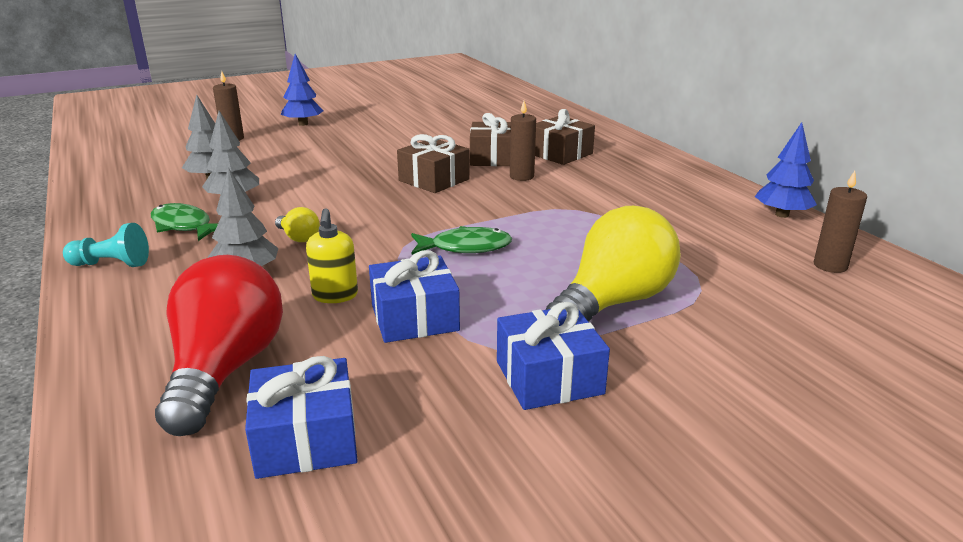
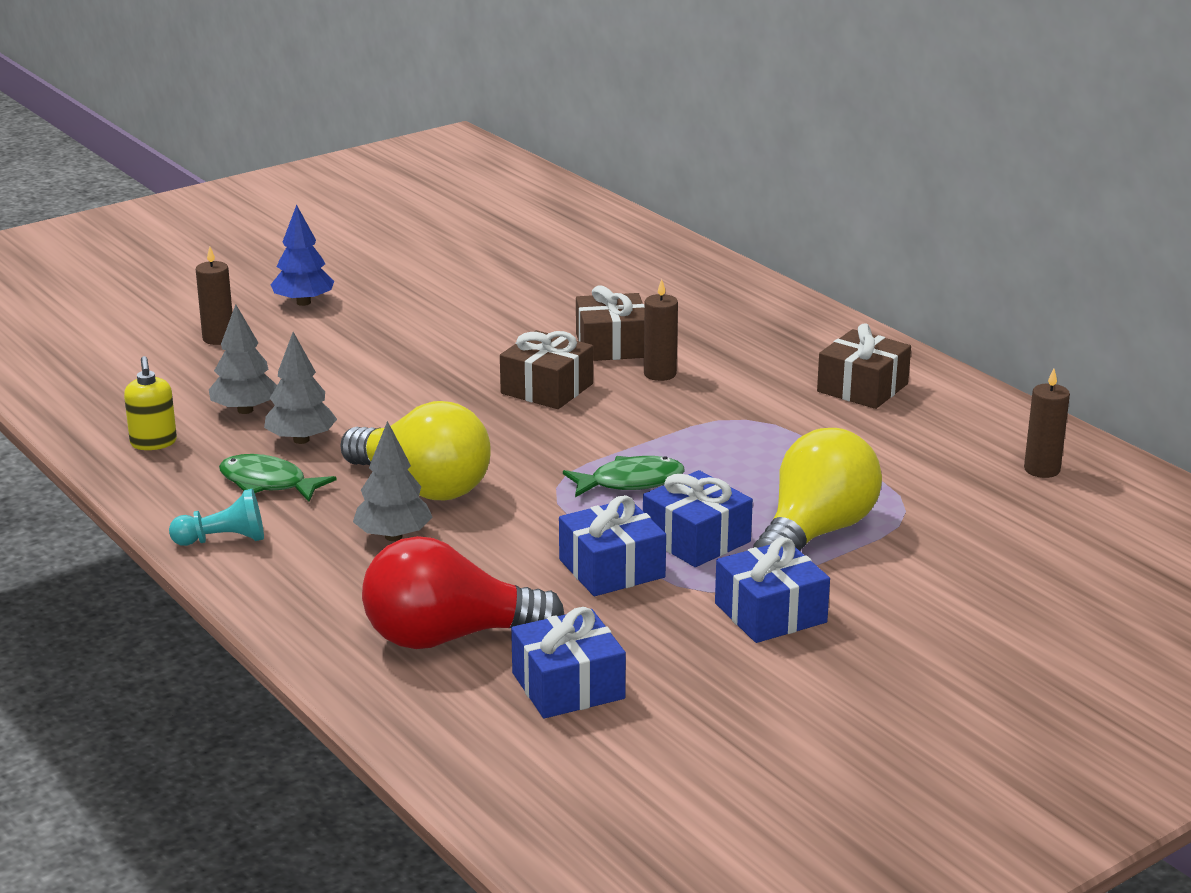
camera: 10 degrees left, 0 degrees up
(225, 370) = (448, 637): red light bulb -> red light bulb turned 90 degrees counterclockwise
(298, 237) = (423, 487): yellow light bulb -> yellow light bulb, size x2.29
(335, 296) = (512, 553): yellow soap dispenser -> yellow soap dispenser (153, 443)
(502, 298) = (696, 539): none -> blue gift
(560, 154) = (699, 331): brown gift -> brown gift (862, 388)
(782, 215) = (991, 406): blue tree -> none

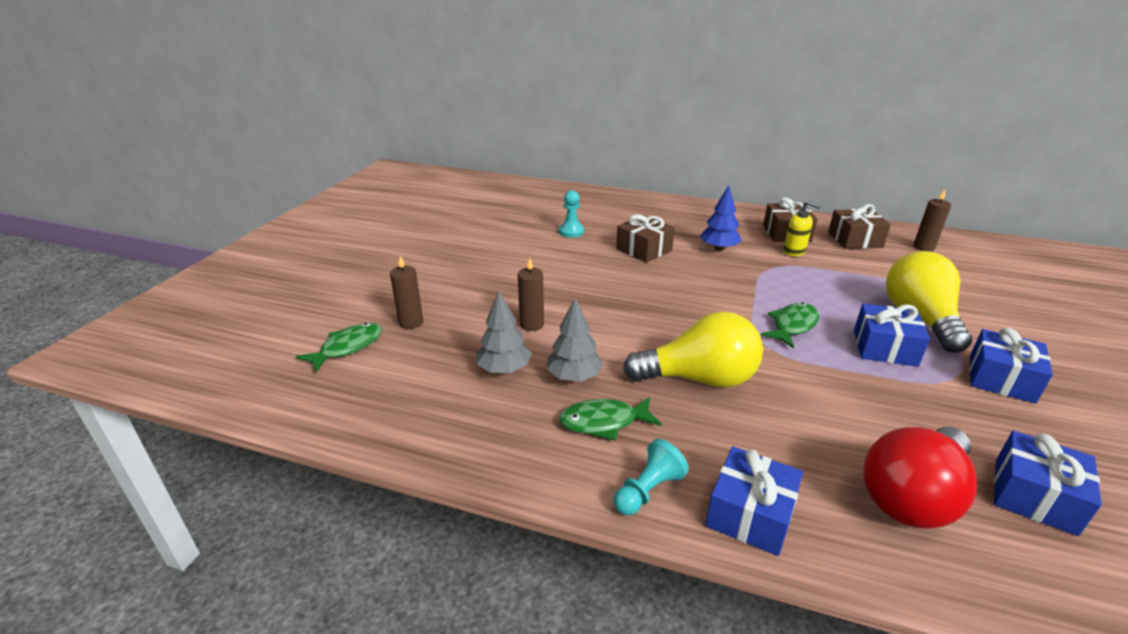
camera: 35 degrees left, 5 degrees up
(130, 341) = (347, 347): none -> green fish
(153, 443) = (475, 425): yellow soap dispenser -> yellow soap dispenser (794, 251)
(303, 302) = (434, 280): blue tree -> blue tree (719, 248)
(393, 536) = (745, 427): grey tree -> none
(547, 388) = (655, 285): brown gift -> brown gift (855, 240)
(556, 295) = (571, 232): none -> turquoise pawn
(611, 568) = (887, 388): blue gift -> blue gift (750, 514)
(660, 374) = (693, 257): brown candle -> brown candle (532, 324)

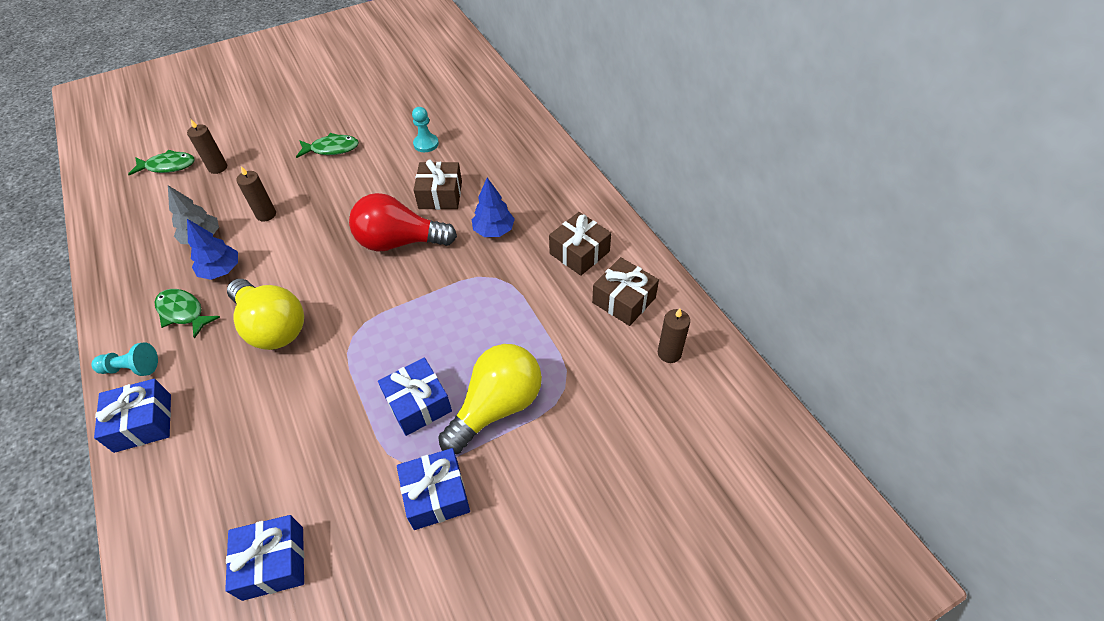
camera: 45 degrees right, 20 degrees up
(574, 376) = (221, 270): grey tree -> blue tree
(792, 325) = (399, 336): green fish -> green fish (332, 149)
(794, 251) = (544, 275): yellow soap dispenser -> none
(912, 496) = (220, 494): red light bulb -> red light bulb (399, 242)

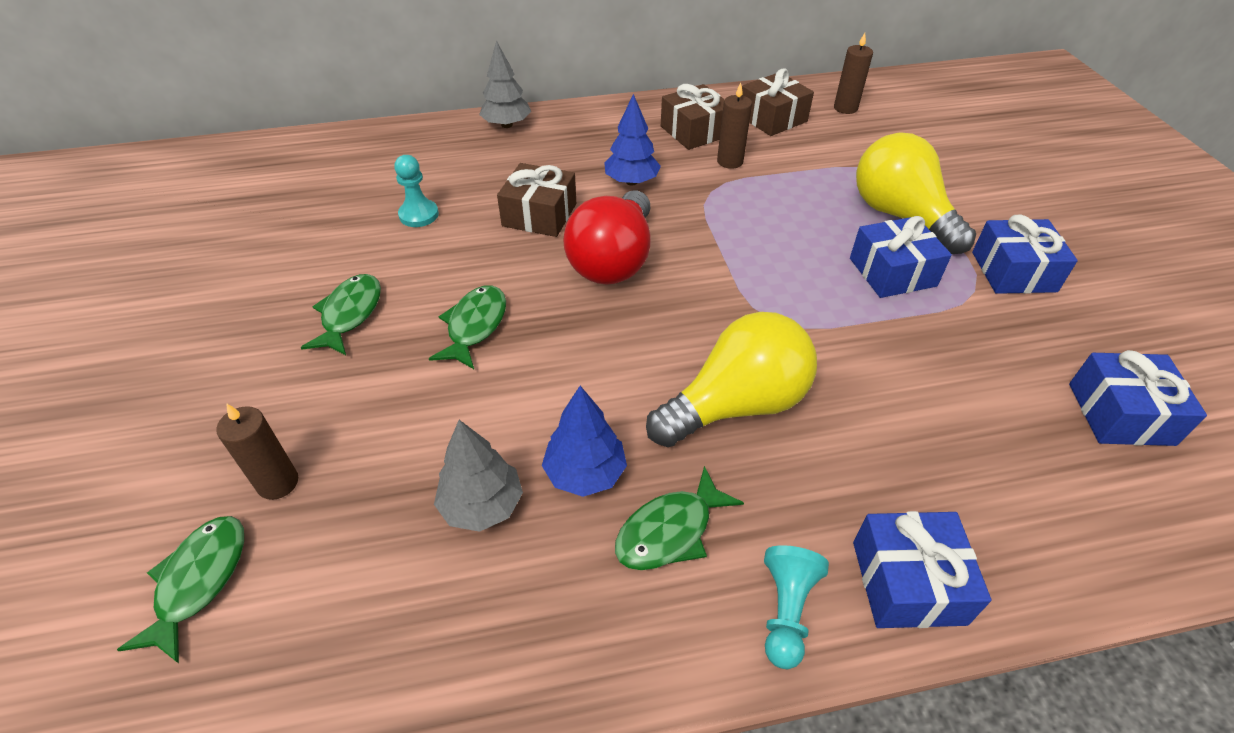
camera: 75 degrees left, 5 degrees down
(266, 214) = (470, 407): brown candle -> brown candle (730, 161)
(328, 198) = (475, 326): none -> green fish
(544, 150) = (507, 125): none -> grey tree

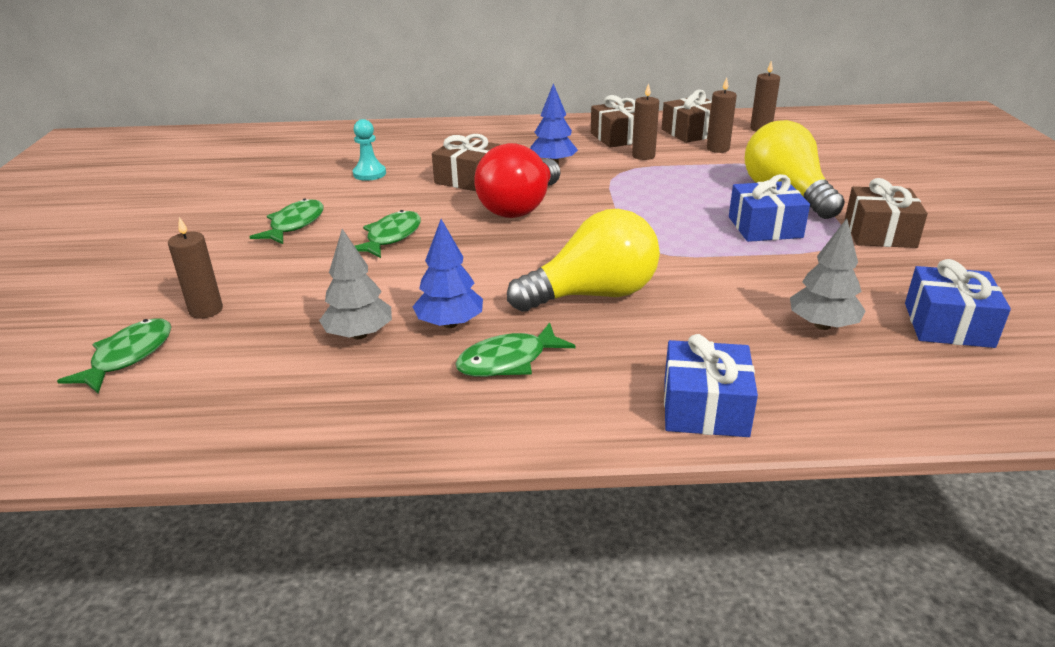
camera: 10 degrees right, 15 degrees down
(507, 125) = (460, 127): grey tree -> grey tree (822, 325)
(786, 611) = (589, 414): turquoise pawn -> none
(808, 144) = (718, 149): none -> brown candle
(1013, 272) = (879, 233): blue gift -> brown gift

